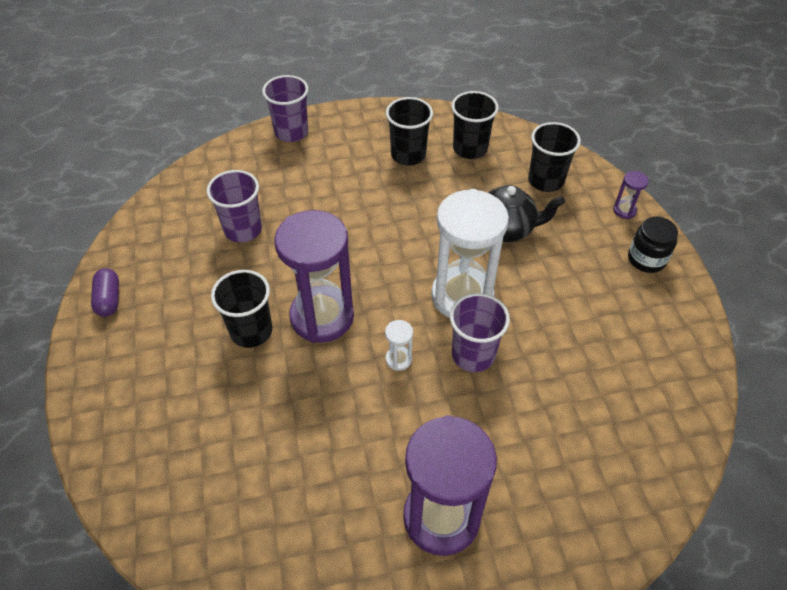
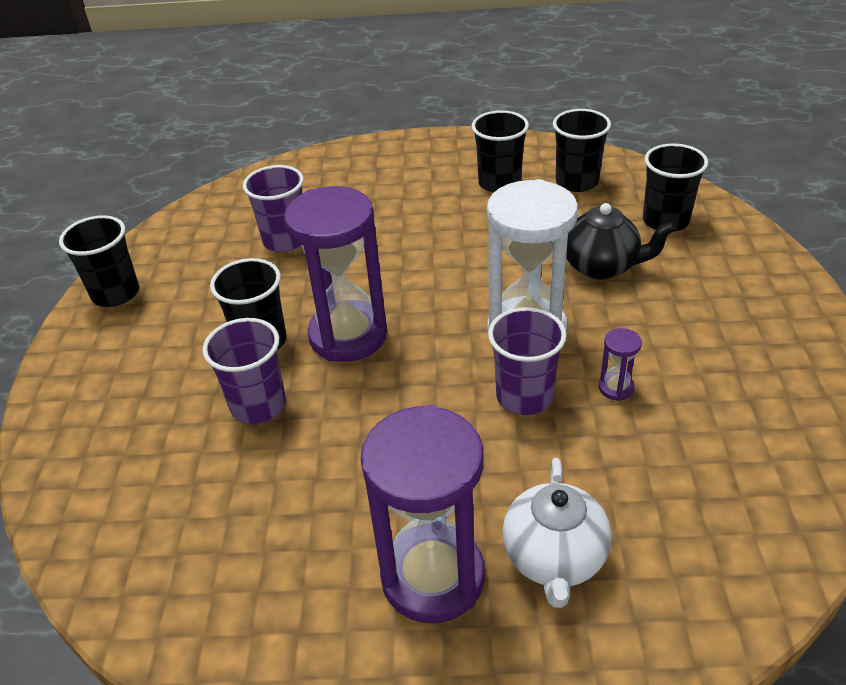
camera: 15 degrees right, 10 degrees down
(109, 299) = (116, 293): purple capsule -> black cup
(291, 132) = (369, 153): purple cup -> purple cup (258, 405)
(398, 359) = (428, 390): white hourglass -> none
(524, 488) = (554, 558): none -> white teapot
(624, 210) = (764, 260): purple hourglass -> purple hourglass (616, 388)
(646, 259) = (784, 315): black jar -> none

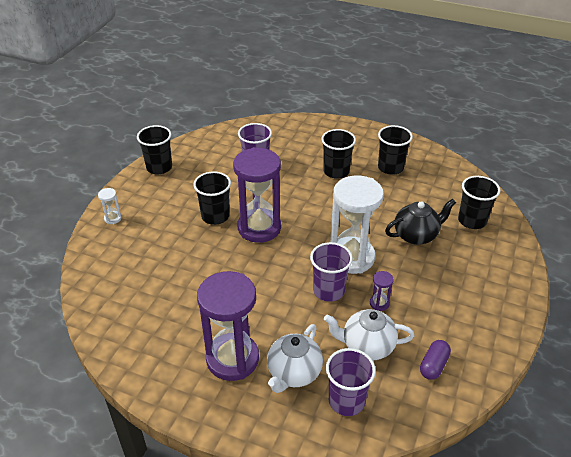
camera: 20 degrees right, 0 degrees up
(70, 406) = (113, 218): none -> white hourglass
(258, 405) = (197, 248): purple cup -> purple cup (346, 401)
(577, 182) = (435, 181): black cup -> black cup (336, 171)
(601, 266) = (416, 235): black teapot -> black teapot turned 60 degrees counterclockwise
(642, 464) = (367, 346): none -> white teapot
(763, 454) = (433, 365): none -> purple capsule

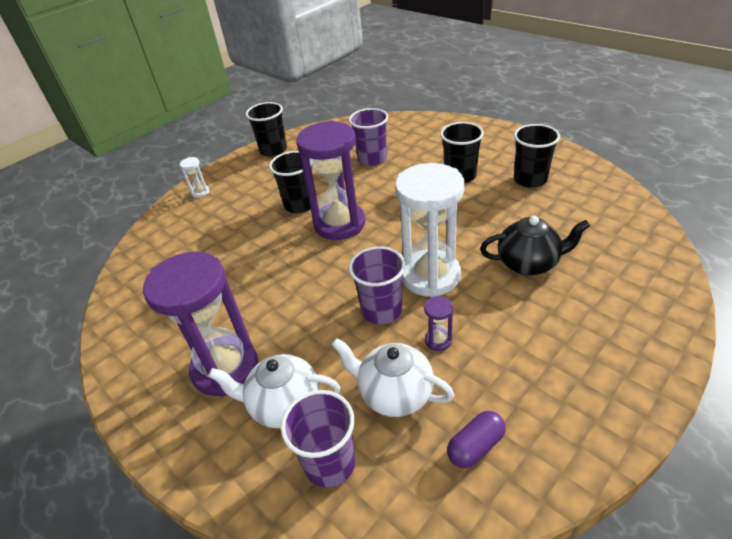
camera: 25 degrees right, 0 degrees up
(294, 373) = (284, 405): white teapot -> white teapot turned 45 degrees clockwise
(472, 220) = (616, 257): black cup -> none

